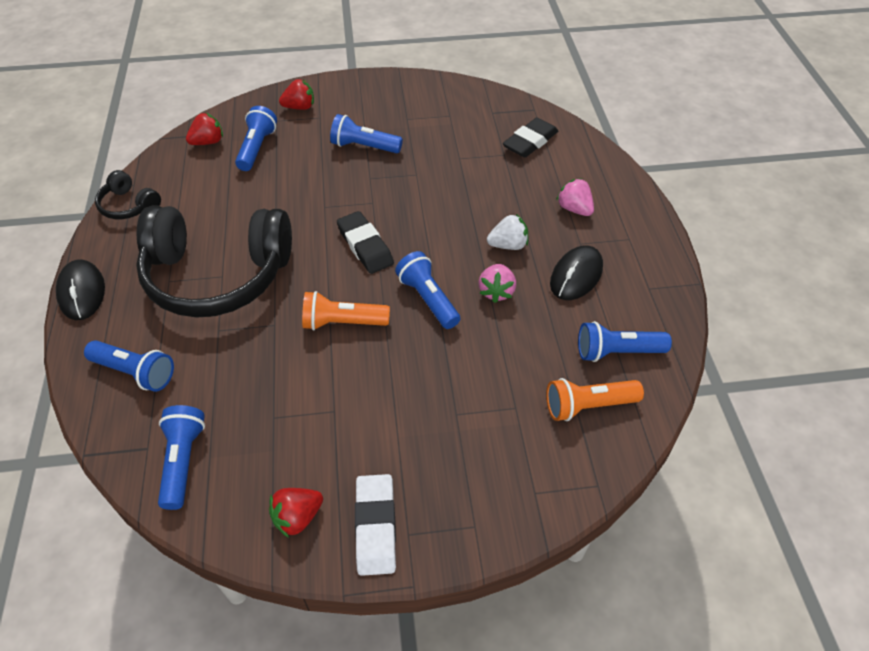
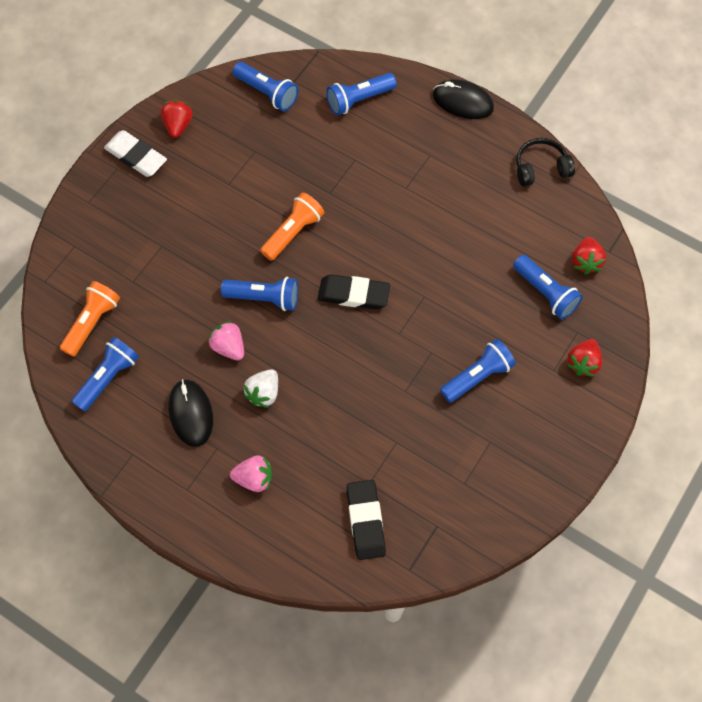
camera: 130 degrees right, 15 degrees up
(217, 275) = (408, 185): black headphones -> none

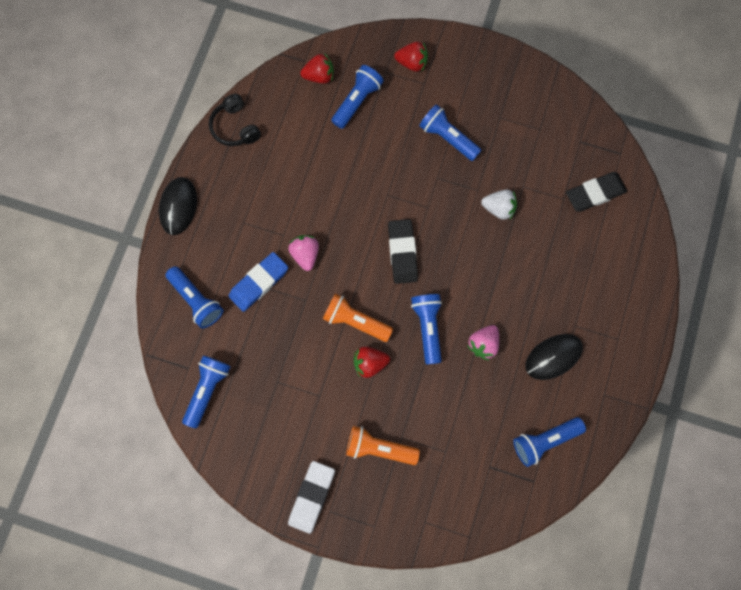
camera: 105 degrees left, 10 degrees up
(92, 323) = (497, 475): orange flashlight -> orange flashlight (379, 448)
(108, 378) = (544, 440): blue flashlight -> blue flashlight turned 45 degrees counterclockwise
(178, 125) = (266, 466): red strawberry -> red strawberry (370, 363)
(254, 478) = (590, 288): pink strawberry -> pink strawberry (305, 254)
(263, 393) = (515, 302): white strawberry -> white strawberry (498, 208)
(360, 155) = (259, 283): none -> blue eraser

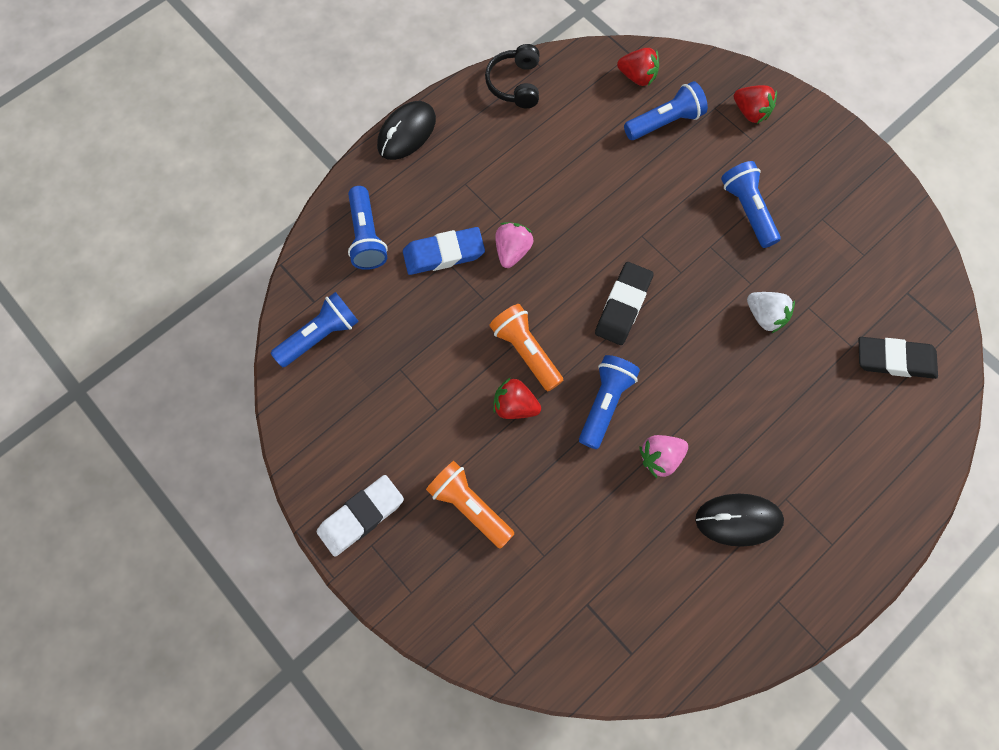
camera: 30 degrees right, 5 degrees down
(544, 440) = (672, 612): blue flashlight -> none

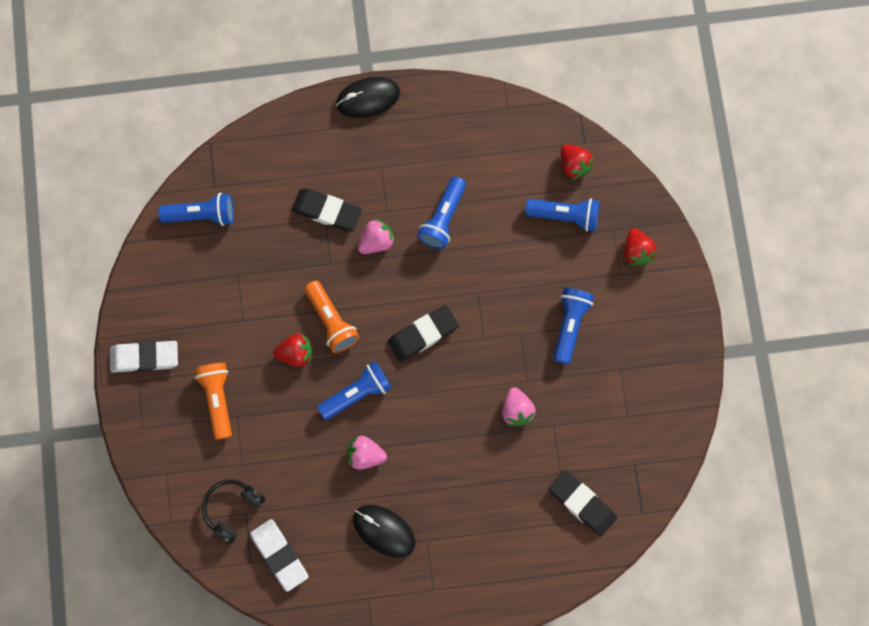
camera: 35 degrees right, 5 degrees up
(366, 236) = (283, 162): blue flashlight -> blue flashlight (443, 218)
(444, 254) = (327, 211): blue eraser -> black eraser
(515, 84) = (477, 110): black headphones -> black headphones (232, 509)
(515, 406) = (295, 353): red strawberry -> red strawberry turned 120 degrees clockwise
(526, 351) = (331, 321): orange flashlight -> orange flashlight turned 150 degrees clockwise
(656, 623) = (279, 555): none -> white eraser
(765, 316) = (517, 410): white strawberry -> pink strawberry

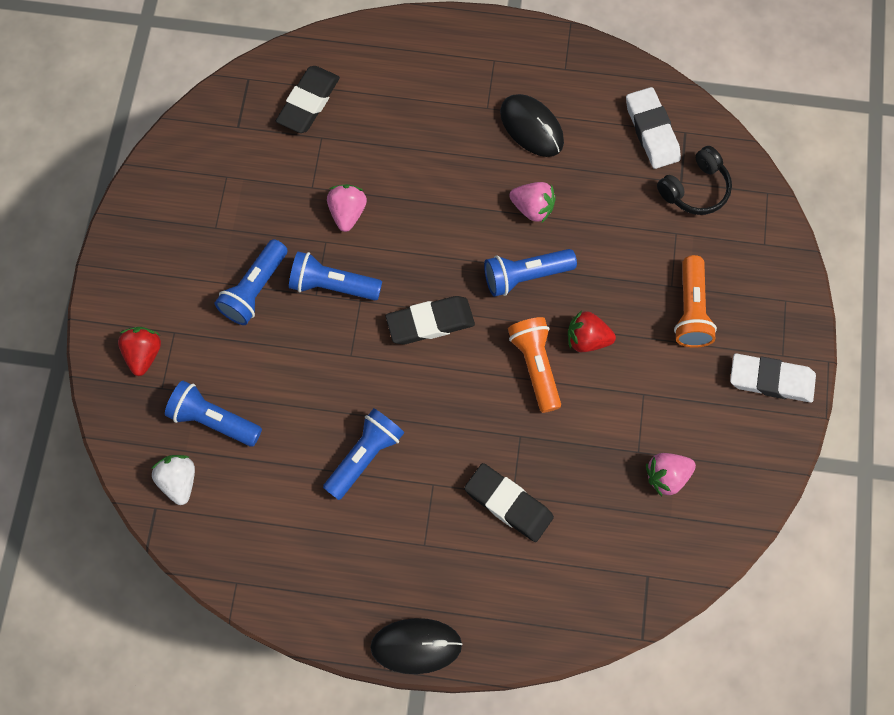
camera: 165 degrees left, 5 degrees down
(201, 215) = (670, 542): blue flashlight -> blue flashlight (332, 285)
(376, 241) = (456, 448): pink strawberry -> pink strawberry (666, 476)
(574, 165) = (179, 481): red strawberry -> white strawberry
(582, 503) = (308, 102): black eraser -> black eraser turned 60 degrees clockwise

